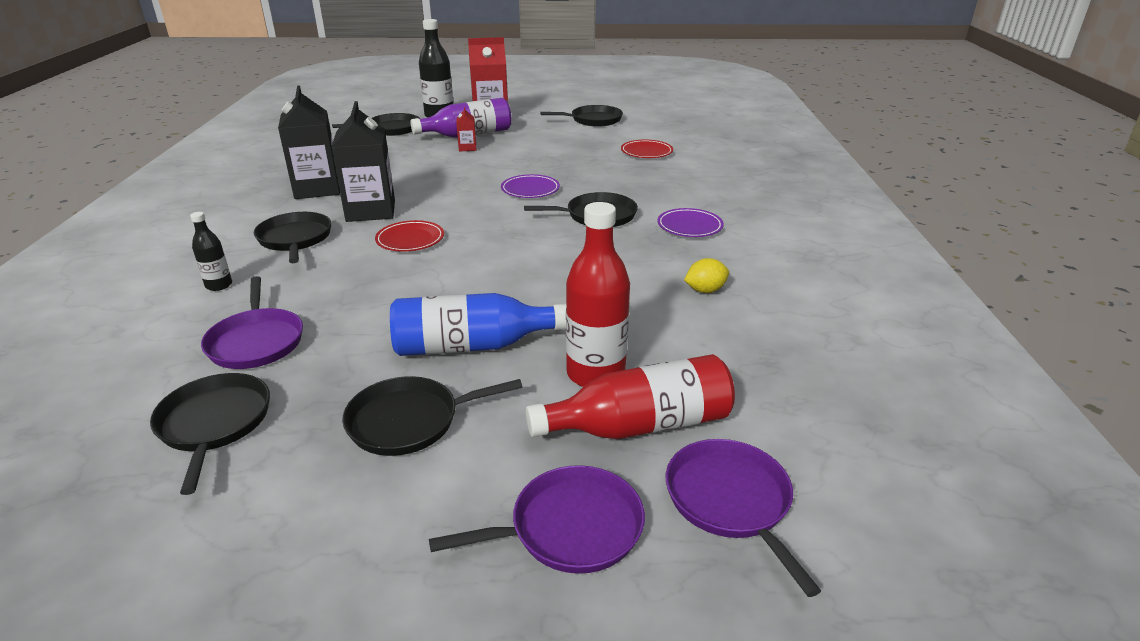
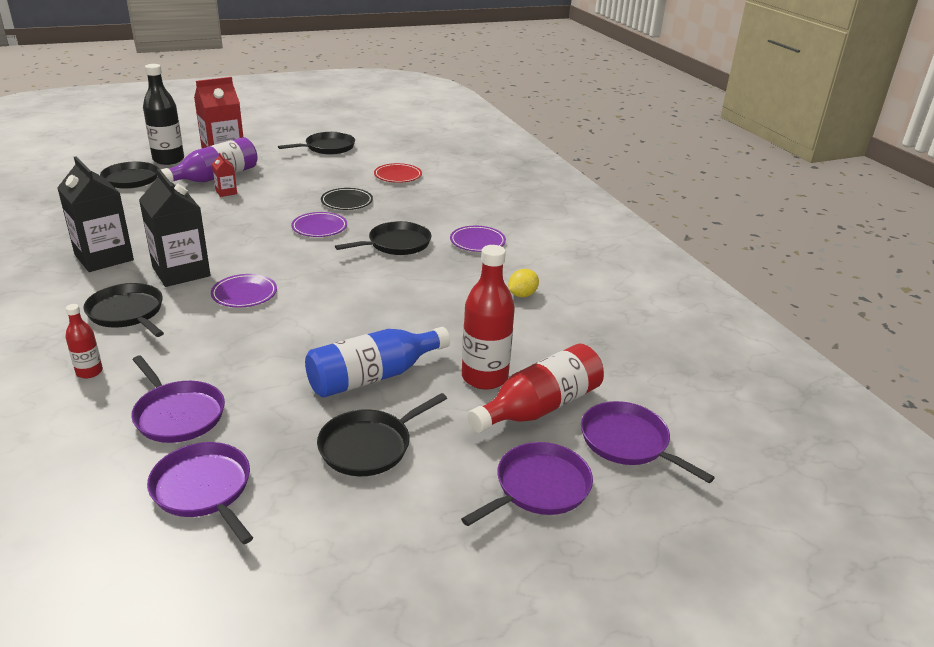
camera: 25 degrees left, 0 degrees up
(214, 424) = (204, 490): black pan -> purple pan
(219, 285) = (89, 372): black bottle -> red bottle
(410, 240) = (244, 294): red plate -> purple plate
(575, 170) = (347, 202): none -> black plate

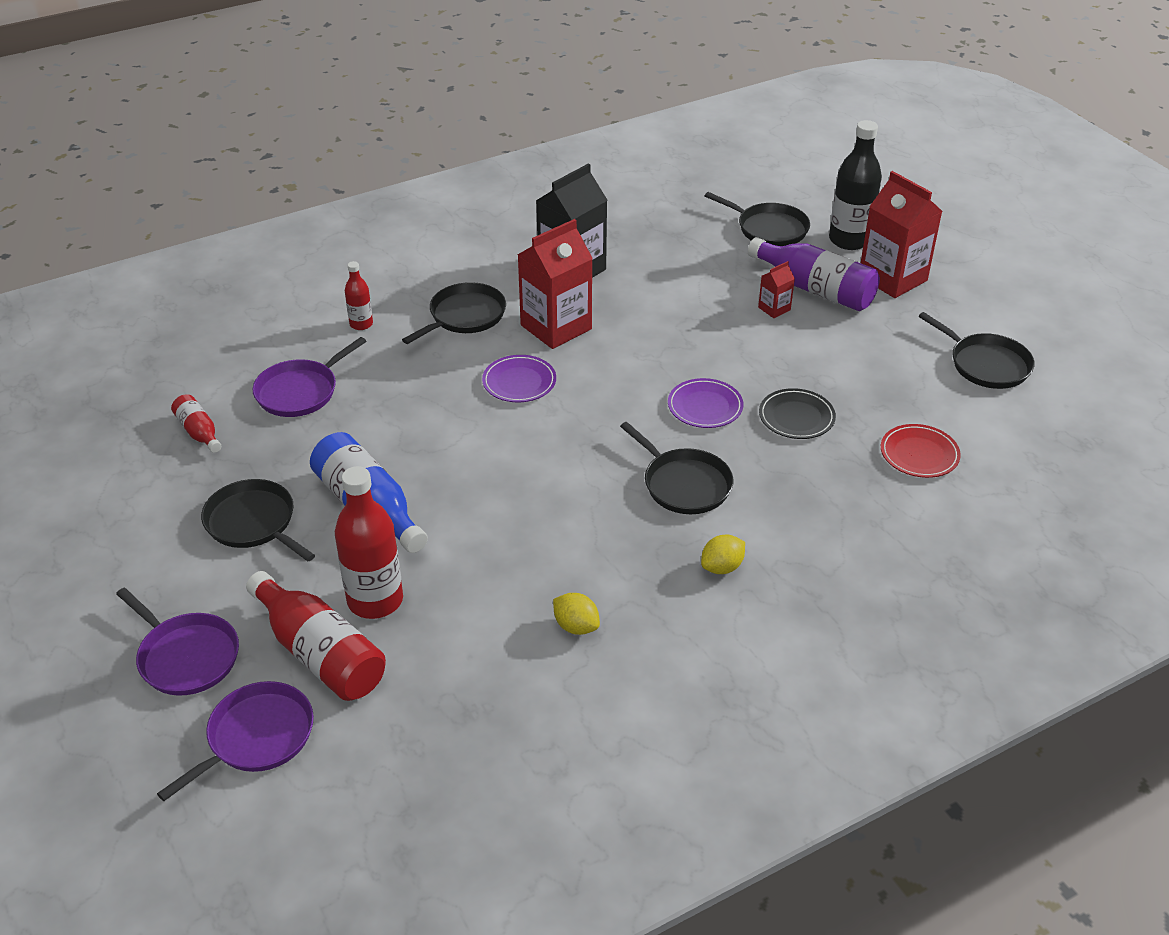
camera: 85 degrees right, 10 degrees up
(181, 272) = (556, 327): black carton -> red carton
(204, 490) = (199, 432): purple pan -> red bottle
(477, 242) = (722, 567): purple plate -> yellow lemon

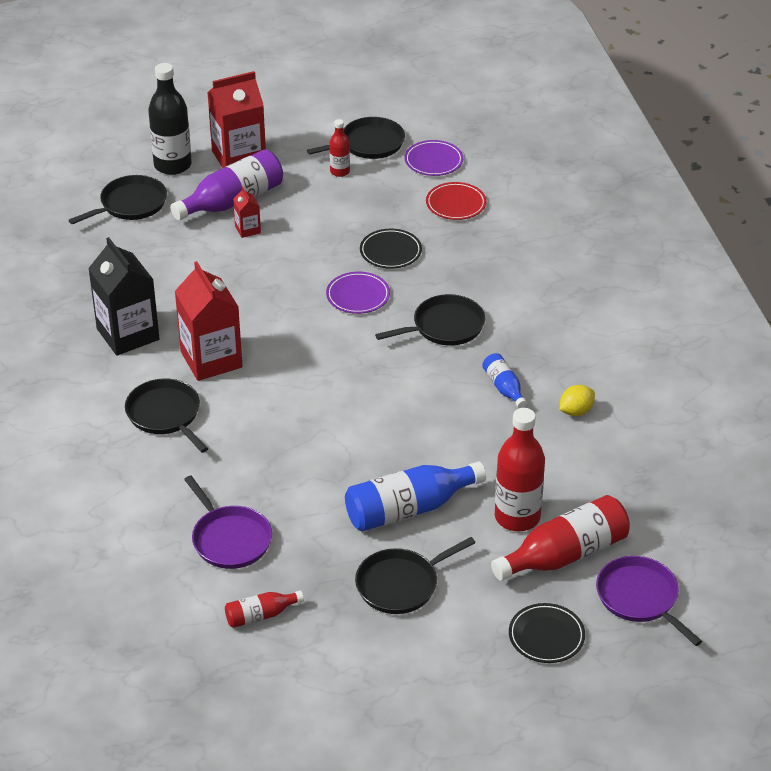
camera: 75 degrees left, 0 degrees up
(186, 656) = (546, 636): purple pan -> black plate
(361, 324) = (143, 486): red bottle -> red bottle (340, 171)
(519, 382) = (279, 395): purple plate -> purple plate (433, 161)
(595, 553) = (504, 387): none -> blue bottle
(722, 567) = (539, 327): yellow lemon -> none

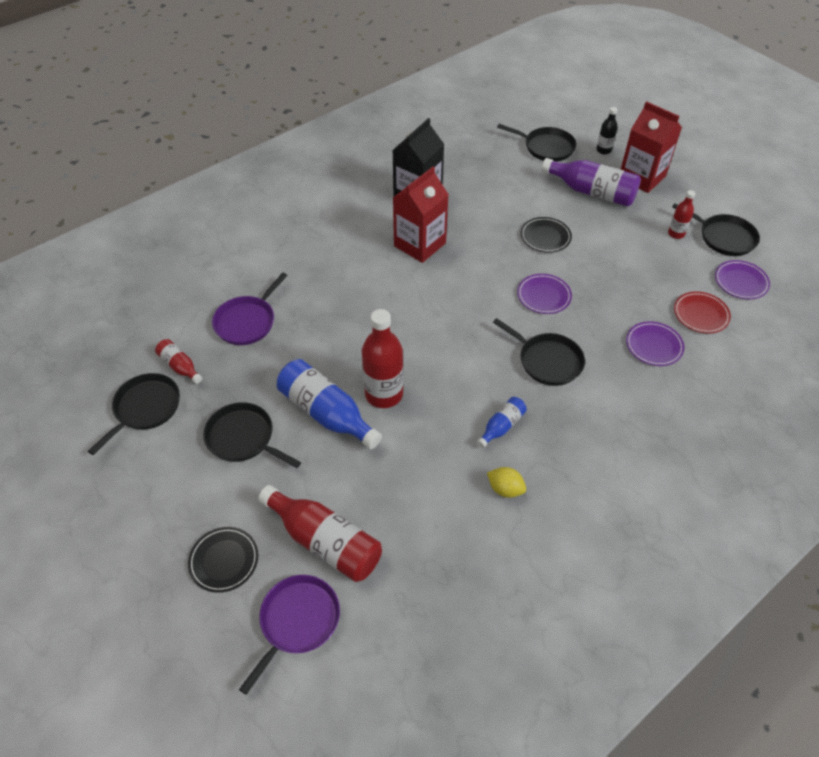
camera: 65 degrees right, 10 degrees up
(165, 415) = (351, 243): black pan -> black pan (145, 408)
(172, 165) = (603, 150): black bottle -> black bottle, size x0.52
(247, 229) = (568, 211): red carton -> none
(390, 252) = (609, 296): black plate -> black plate (545, 237)
(473, 250) = (653, 346): none -> purple plate
(517, 517) = (353, 490): red bottle -> red bottle (384, 394)

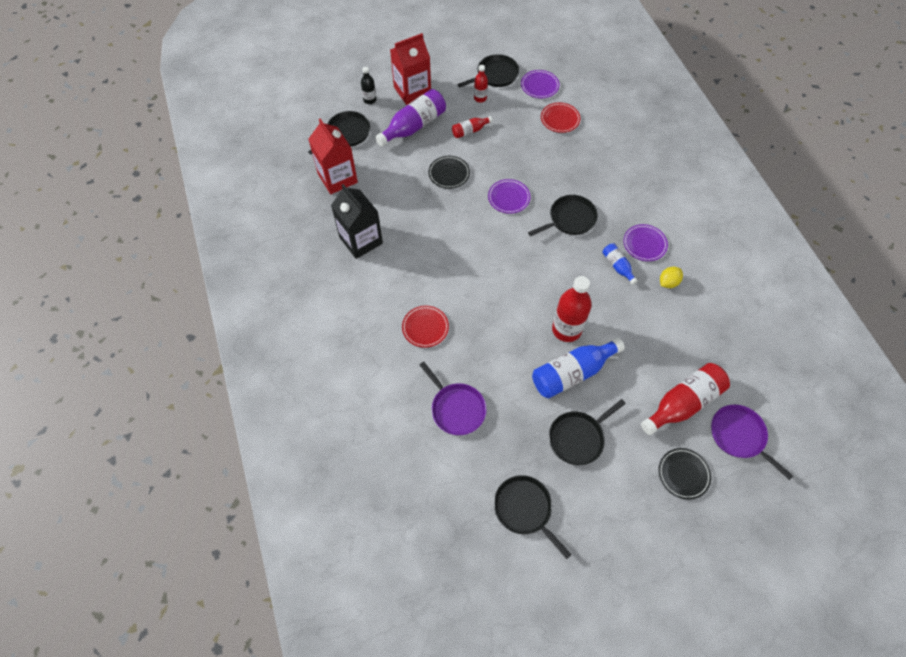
camera: 70 degrees left, 10 degrees up
(180, 366) = (487, 473): red bottle -> red bottle (470, 131)
(334, 272) = (425, 327): none -> red plate
(420, 244) = (420, 257): red carton -> red carton (337, 178)
(653, 346) = (577, 155): purple plate -> purple plate (644, 244)

